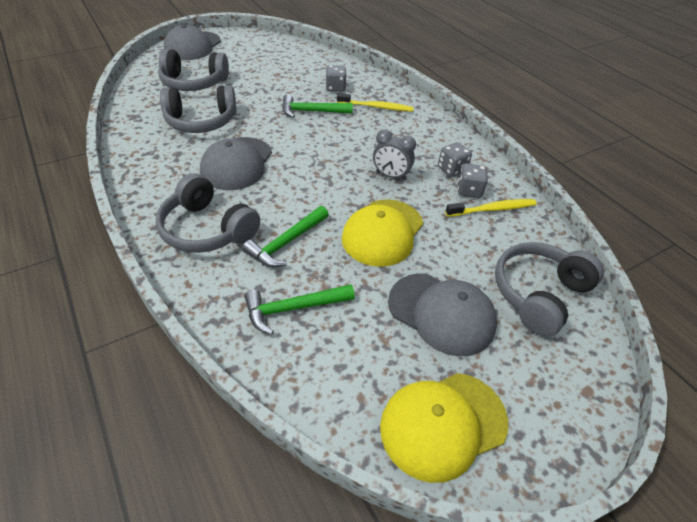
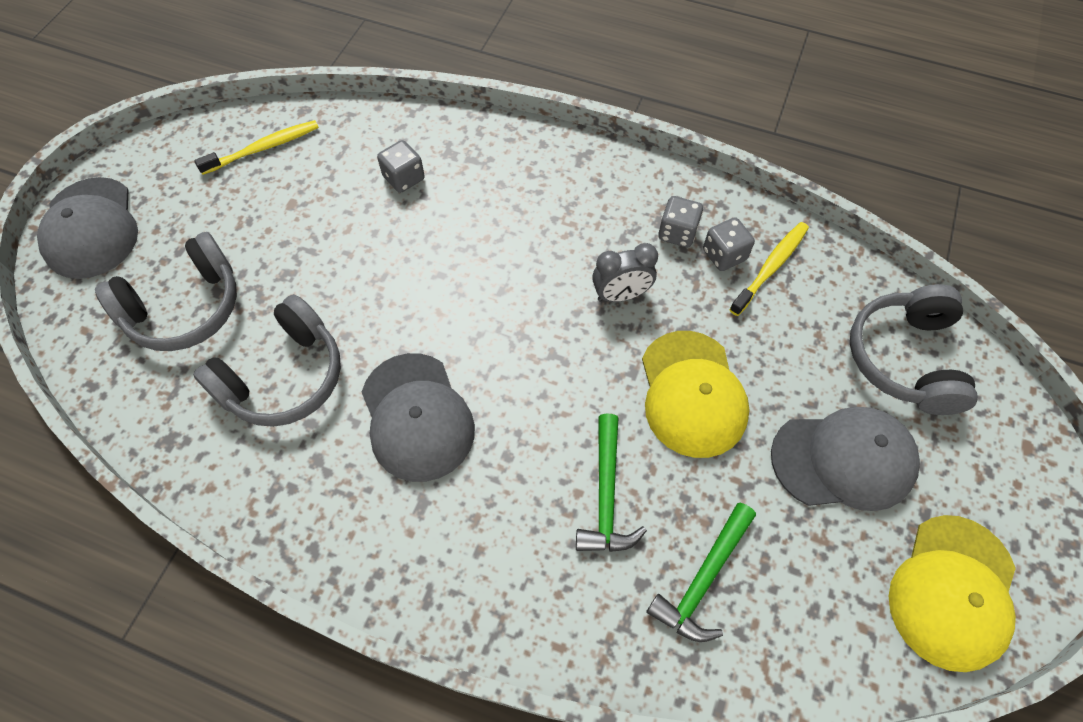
camera: 35 degrees left, 15 degrees up
(207, 229) = (495, 551): grey headphones -> none
(312, 111) = (418, 248): green hammer -> none
(376, 107) = (492, 180): yellow toothbrush -> yellow toothbrush (263, 148)

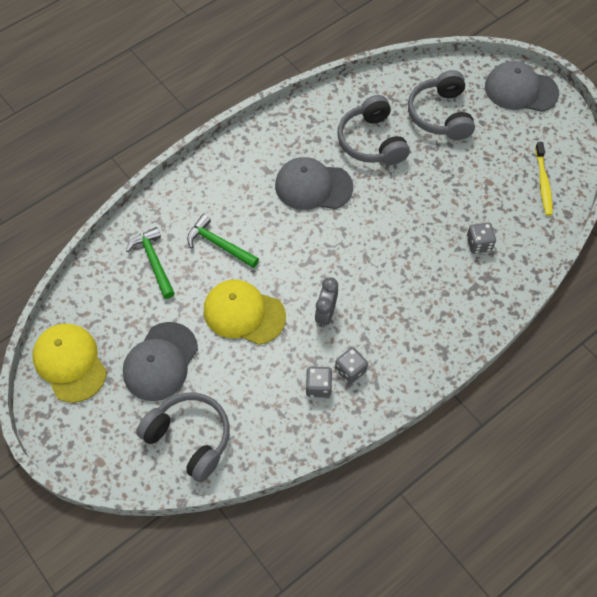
camera: 120 degrees right, 0 degrees up
(770, 268) = (293, 407): yellow toothbrush -> none

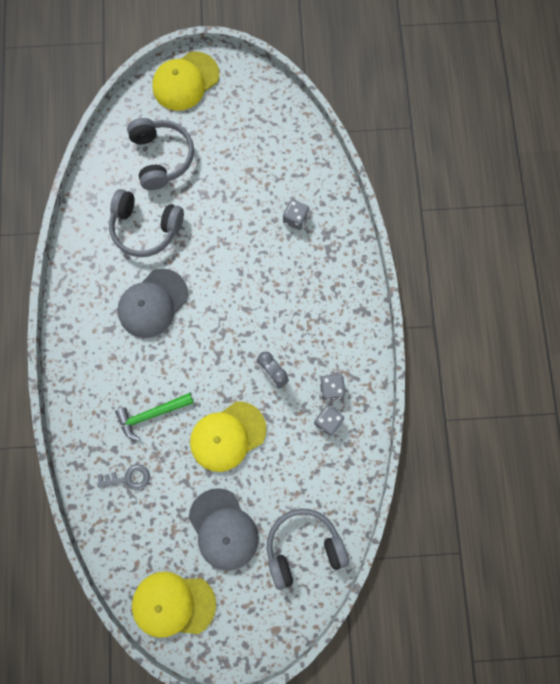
camera: 55 degrees left, 15 degrees up
(153, 262) = (128, 478): green hammer -> grey key
(440, 115) = (161, 158): grey headphones -> grey headphones turned 135 degrees counterclockwise
(520, 90) = (185, 81): grey cap -> yellow cap
(543, 182) = (278, 132): yellow toothbrush -> none

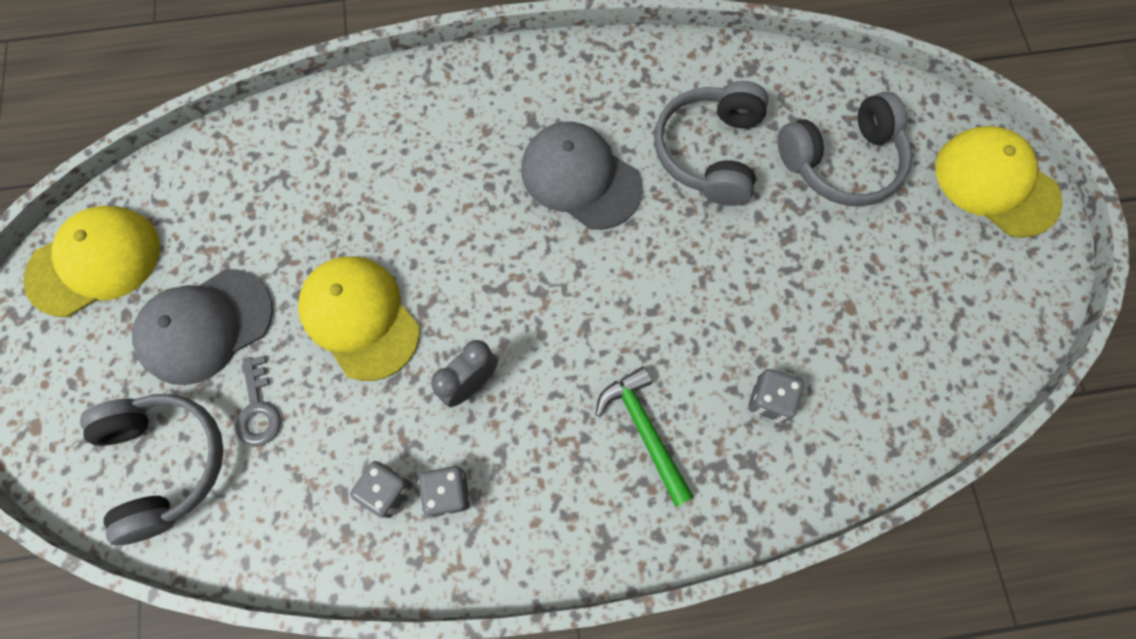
camera: 85 degrees right, 5 degrees down
(128, 478) = (294, 175): grey key -> grey key (258, 408)
(151, 414) = (395, 197): green hammer -> green hammer (644, 430)
(173, 604) = (95, 262): yellow cap -> yellow cap turned 60 degrees clockwise

